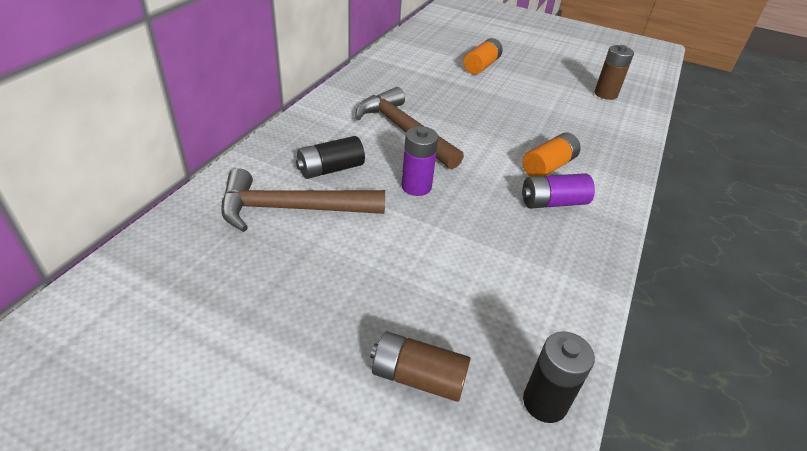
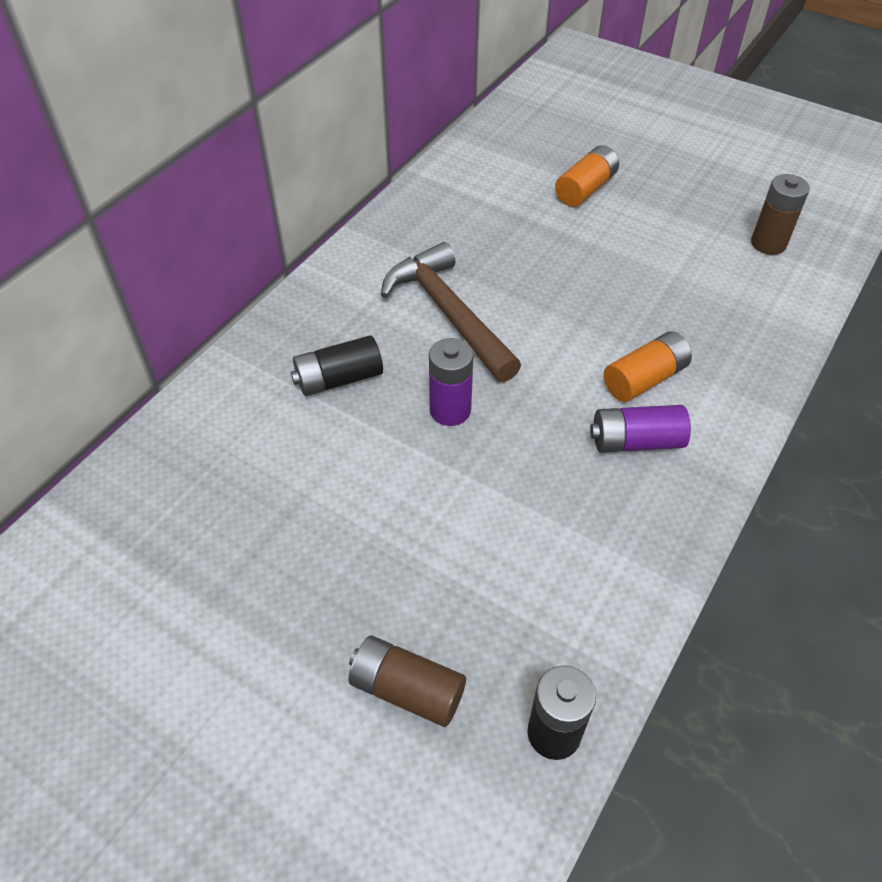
camera: 10 degrees right, 10 degrees up
(293, 209) = (283, 442): brown hammer -> none

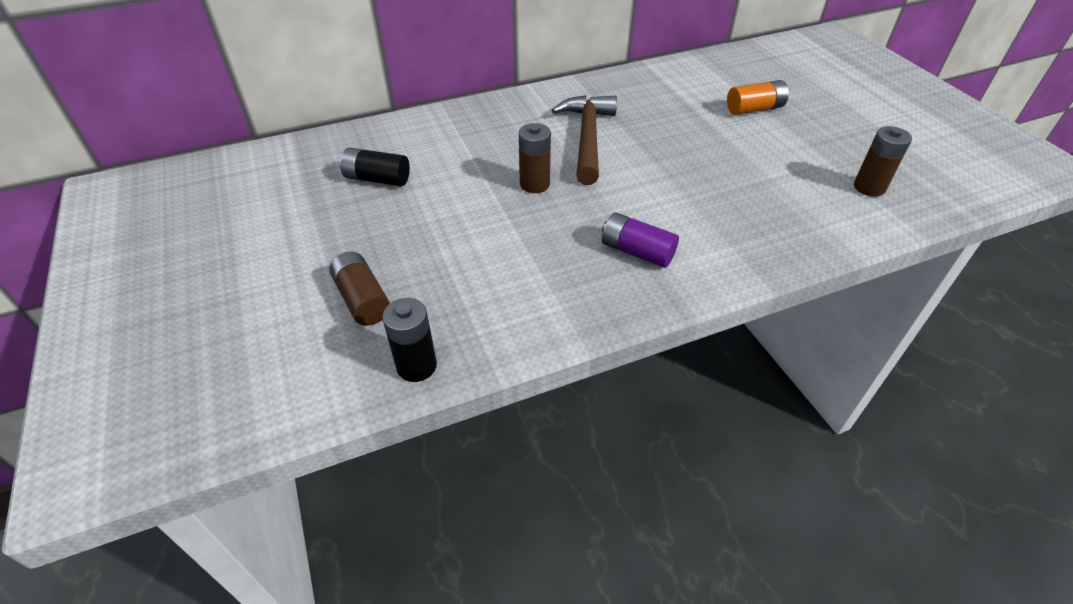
camera: 35 degrees right, 5 degrees down
(339, 379) = (487, 143): black battery -> black battery (377, 179)
(450, 410) = (534, 184): purple battery -> brown battery
(644, 379) = (681, 222): orange battery -> none

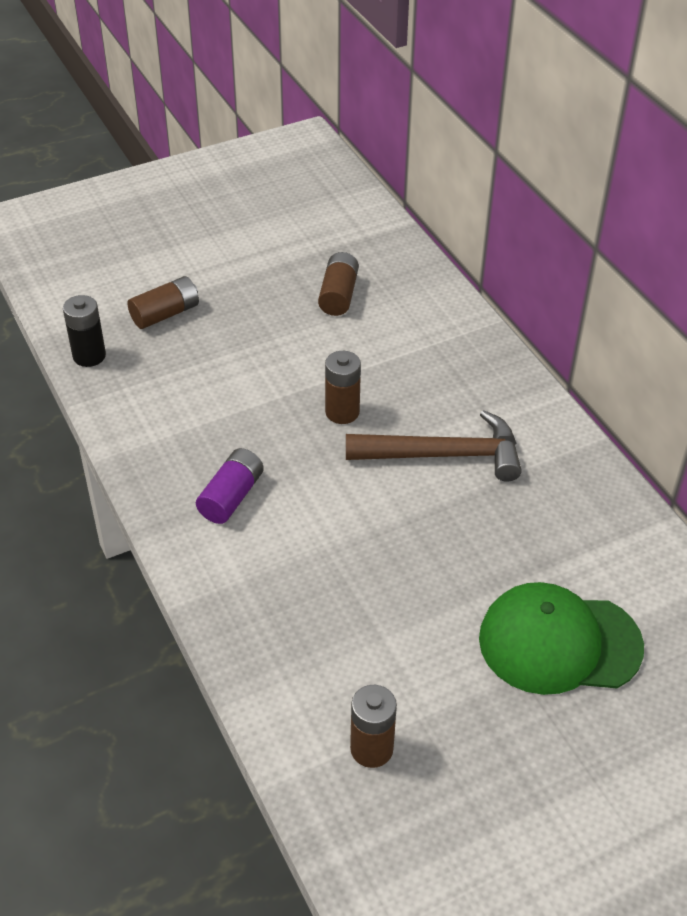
camera: 85 degrees right, 0 degrees up
(377, 179) = (338, 295): black battery -> brown battery
(754, 109) = (559, 642): orange battery -> green cap

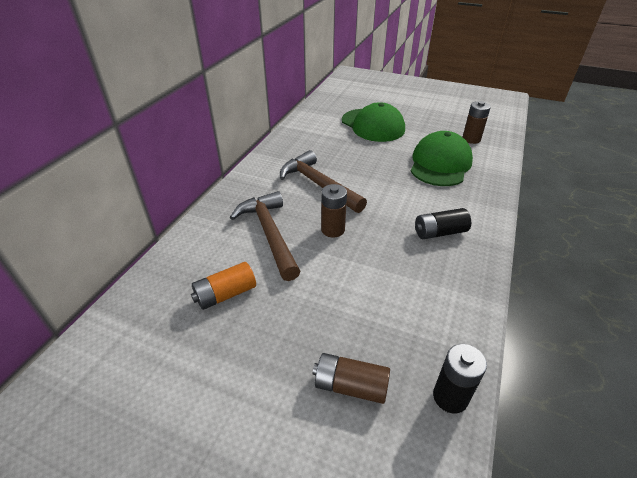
camera: 130 degrees left, 5 degrees down
(231, 496) = (439, 232): purple battery -> black battery
(338, 295) = (225, 294): brown battery -> orange battery
(351, 628) = (440, 164): none -> green cap
(391, 361) = (270, 234): none -> brown hammer

